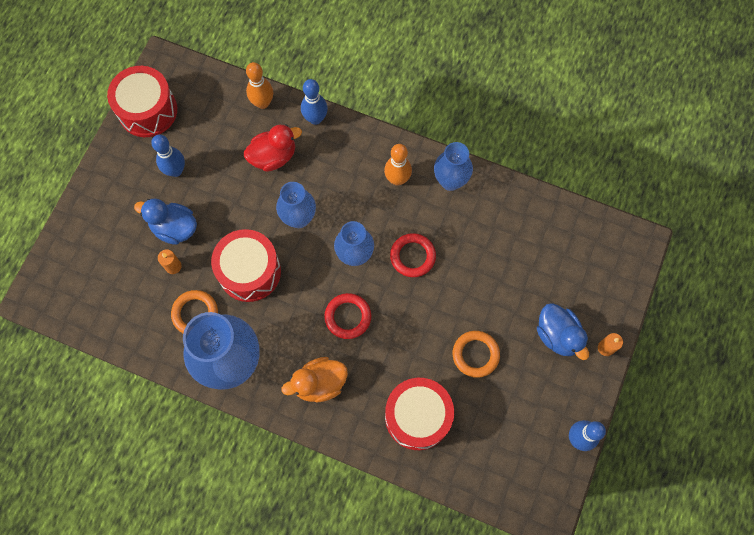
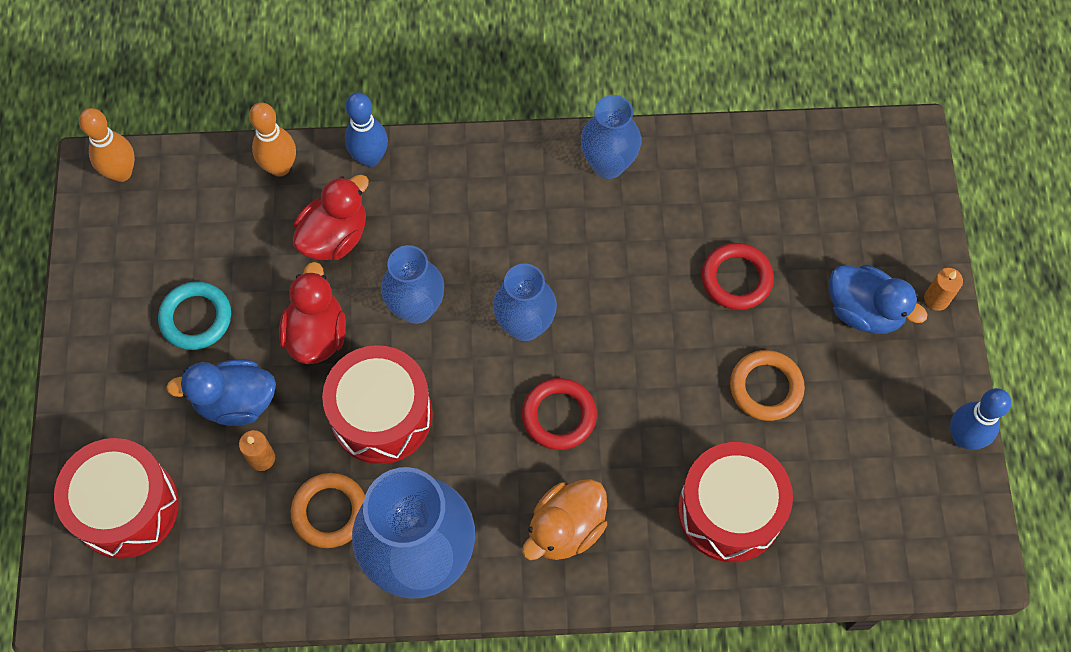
camera: 25 degrees left, 5 degrees down
(148, 110) = (109, 249): red drum -> red drum (126, 507)
(176, 170) = (196, 318): blue bowling pin -> turquoise ring
(236, 209) = (316, 334): none -> red duck
(397, 179) = (532, 193): orange bowling pin -> orange bowling pin (121, 172)
(412, 256) = (608, 291): red ring -> red ring (736, 279)

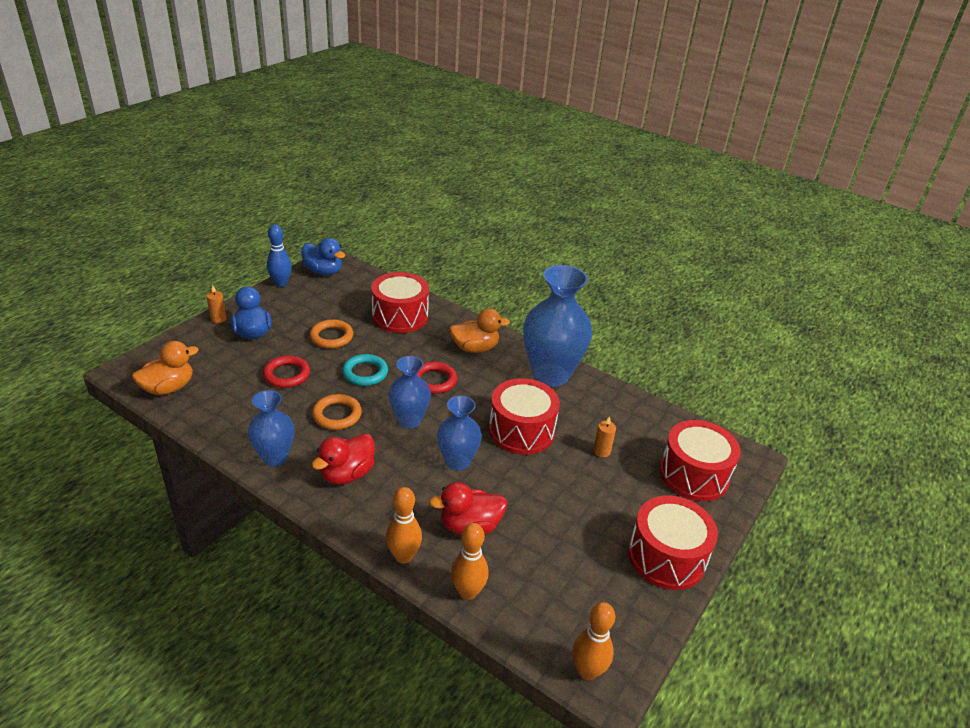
camera: 145 degrees left, 30 degrees down
(105, 351) = (666, 557): none -> red drum
(196, 318) = (594, 538): turquoise ring -> turquoise ring (365, 373)
(236, 402) = (598, 483): blue duck -> blue duck (323, 271)
(316, 334) = (525, 485): red duck -> red duck (347, 474)
(330, 512) = (581, 412): orange ring -> orange ring (337, 415)
(370, 158) = (403, 556): blue bowling pin -> orange bowling pin
(830, 156) = (168, 388): none -> orange duck

